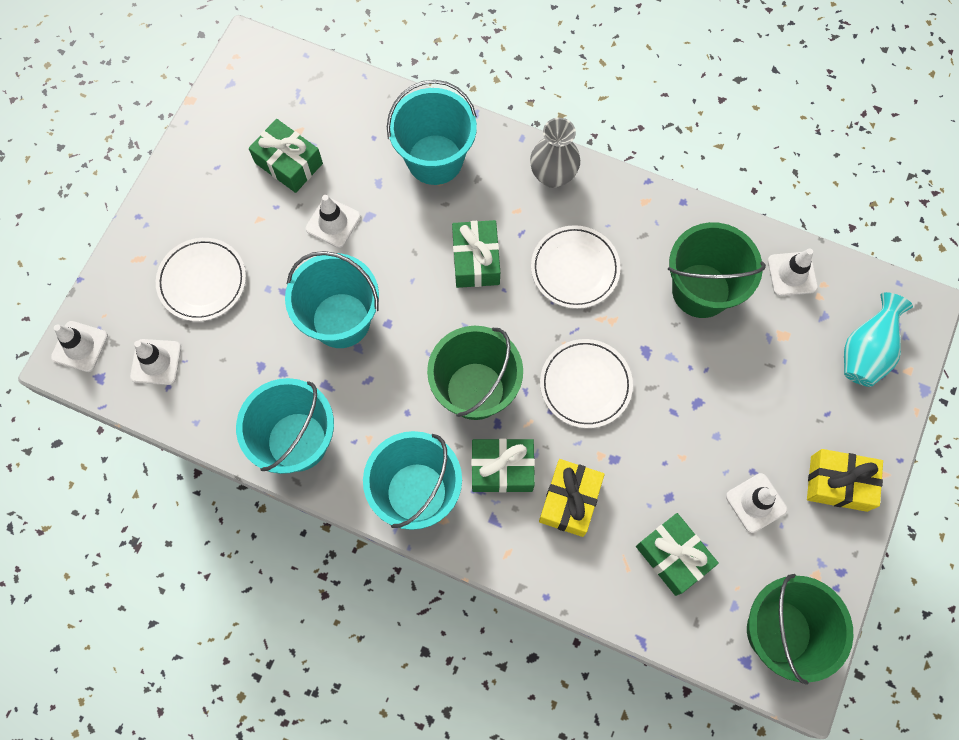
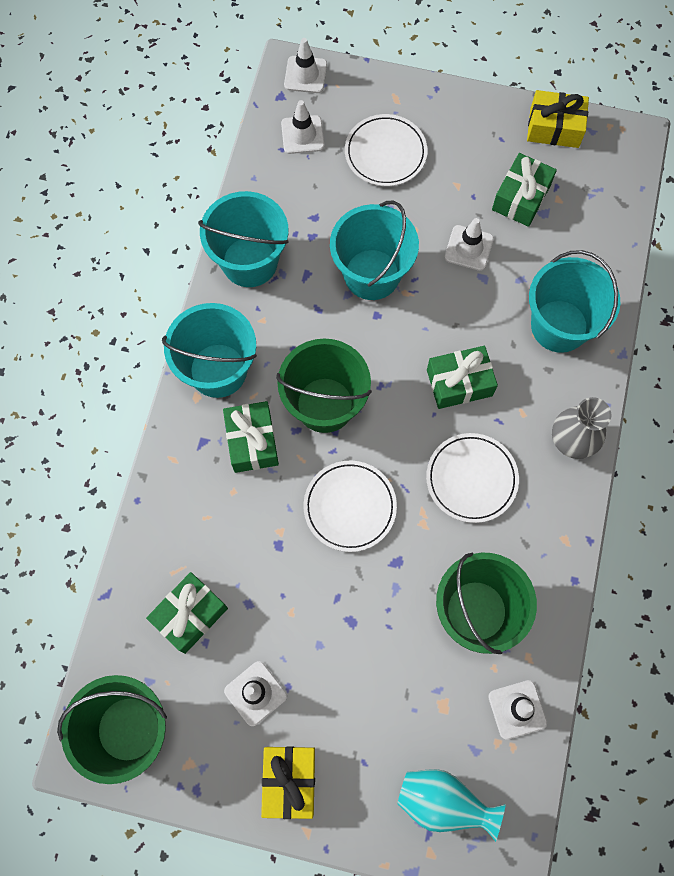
camera: 80 degrees right, 0 degrees up
(569, 500) = (231, 508): yellow gift -> yellow gift (554, 128)

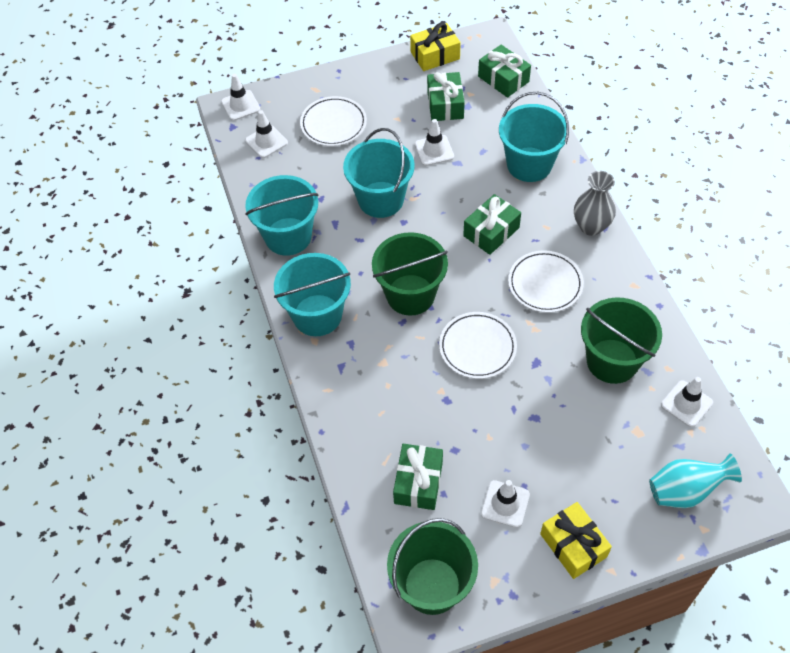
camera: 30 degrees left, 15 degrees down
(252, 441) = (377, 346): green gift -> green gift (503, 79)

